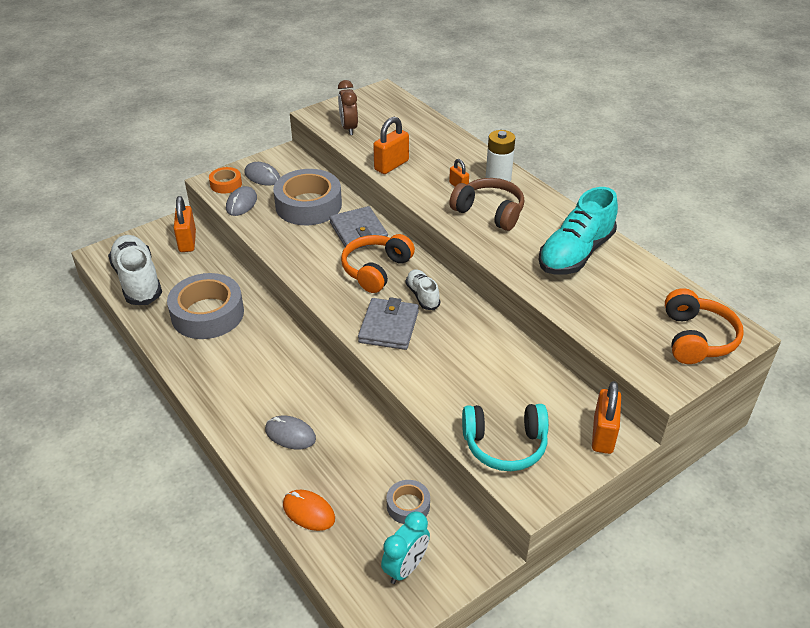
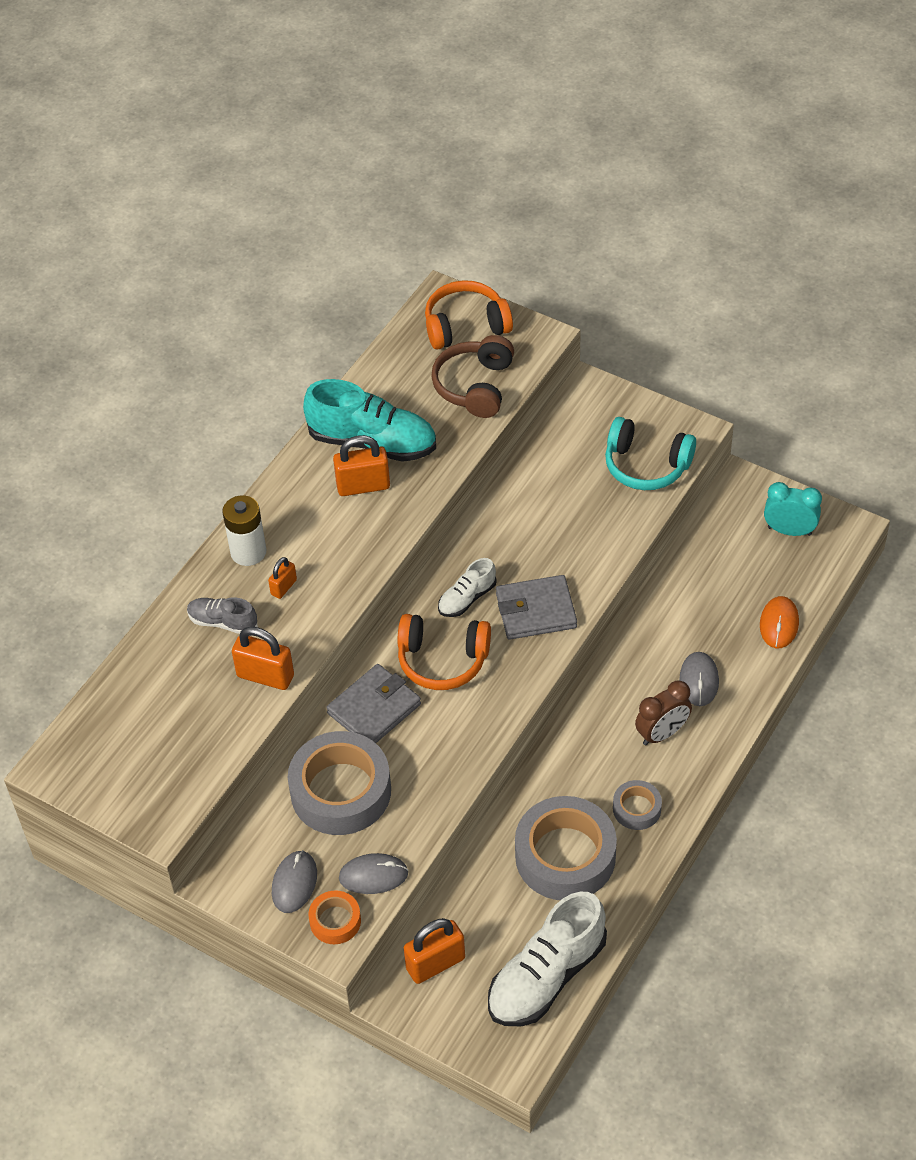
camera: 110 degrees left, 10 degrees up
(348, 128) = (186, 766): brown clock -> brown clock (662, 734)
(408, 505) = (725, 551): grey tape -> grey tape (636, 809)
(445, 159) = (223, 622): none -> grey shoe
(489, 212) = (328, 540): brown headphones -> brown headphones (475, 386)
(505, 444) = (646, 465): turquoise headphones -> turquoise headphones turned 135 degrees clockwise
(603, 435) = (592, 400): orange padlock -> orange padlock (363, 486)

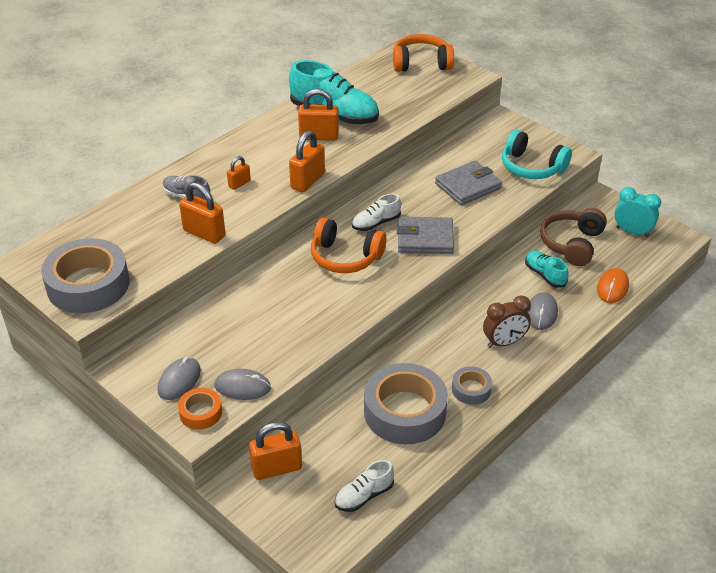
camera: 10 degrees right, 10 degrees down
(248, 552) = (222, 160): white battery -> none
(341, 791) = (238, 326): grey tape -> grey tape (88, 284)
(371, 565) = (307, 181): none -> orange padlock
(374, 708) = (283, 278): grey wallet -> grey wallet (468, 186)
(475, 386) = (418, 95): brown headphones -> brown headphones (572, 244)
(546, 976) = (364, 496): white shoe -> white shoe, size x0.52
(691, 621) = (544, 275): none -> turquoise shoe

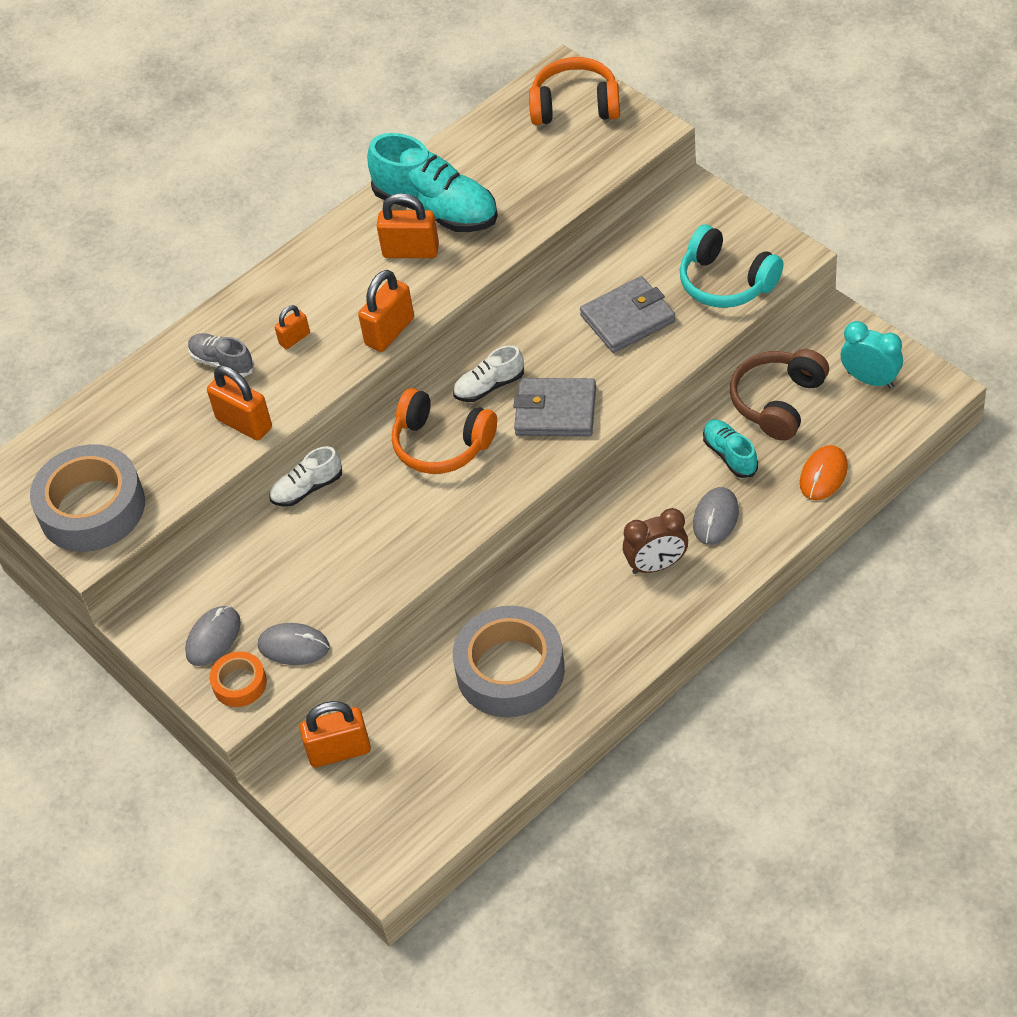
camera: 10 degrees right, 10 degrees up
(364, 496) = (447, 788): white shoe -> white shoe (307, 489)
(471, 389) = (602, 637): grey tape -> none

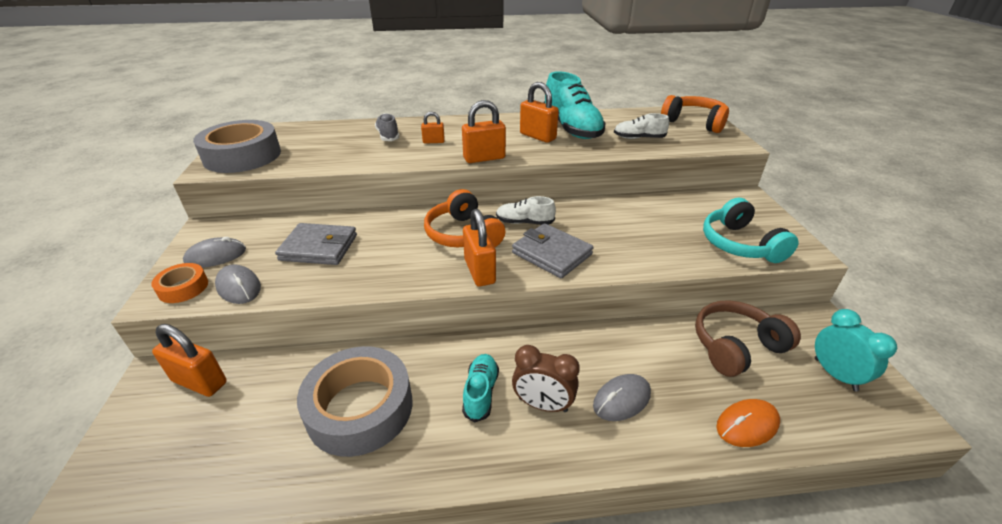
camera: 30 degrees right, 15 degrees down
(244, 423) = (359, 159): orange padlock -> orange padlock (479, 271)
(307, 489) = (367, 217): white shoe -> white shoe (639, 138)
(628, 318) = (649, 231): grey wallet -> grey wallet (319, 247)
(730, 455) = (668, 360): turquoise shoe -> turquoise shoe (481, 392)

